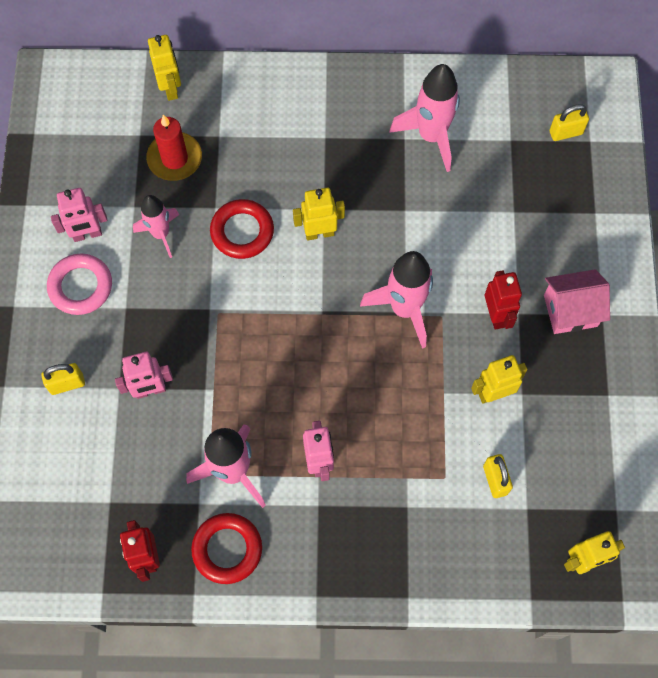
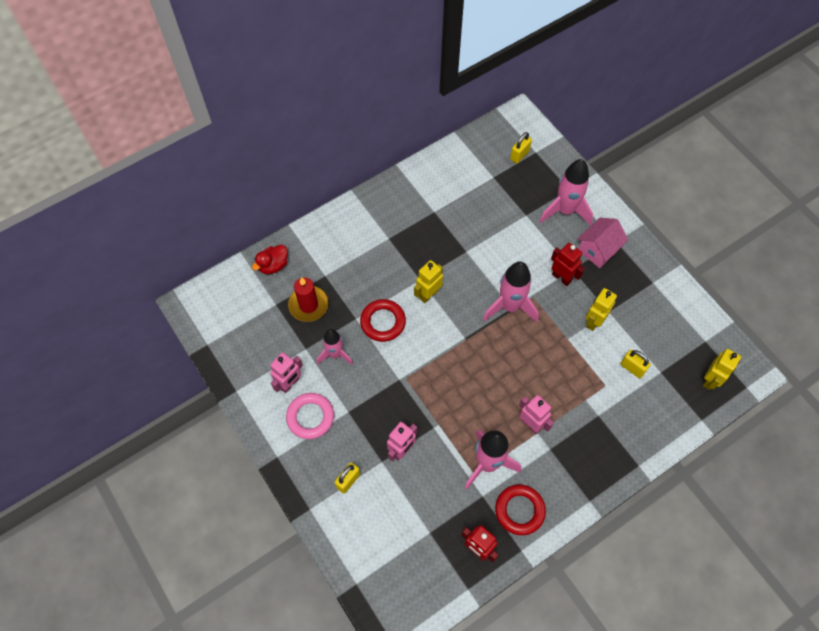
camera: 35 degrees left, 5 degrees down
(170, 88) = (273, 265): yellow robot -> red duck
(431, 136) = (448, 201): pink rocket -> pink rocket (565, 210)

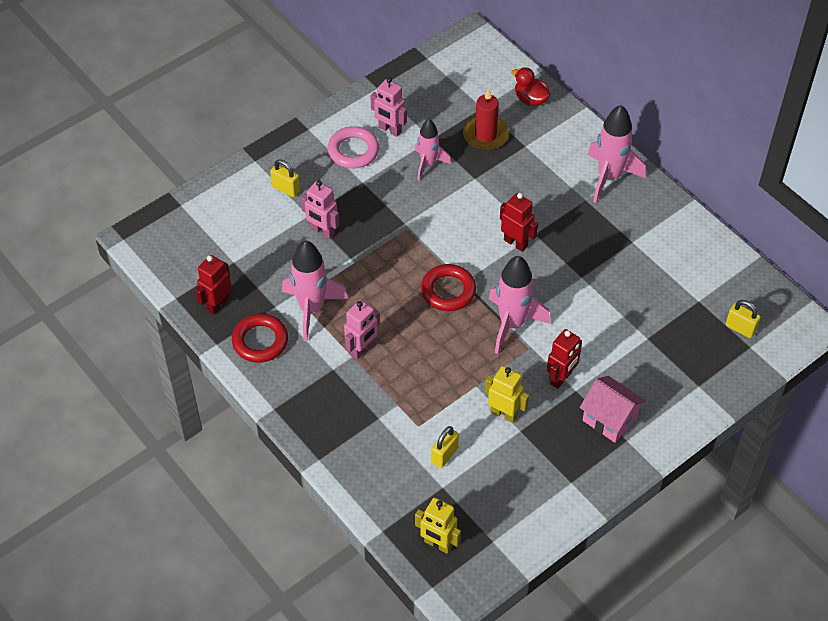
camera: 85 degrees right, 10 degrees down
(383, 322) = (473, 203): red ring -> red ring (448, 291)
(428, 294) = (516, 243): yellow robot -> red robot
(565, 210) = (663, 381): pink rocket -> pink rocket (609, 177)

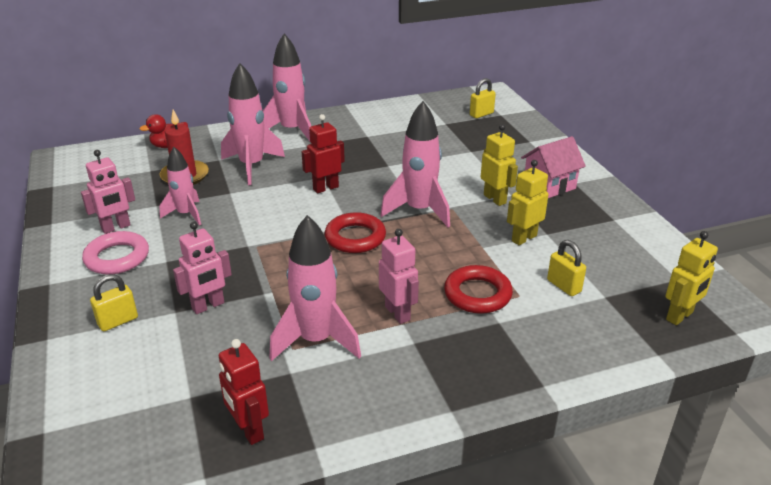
camera: 70 degrees left, 20 degrees down
(260, 341) = (336, 399): red ring -> red ring (477, 294)
(526, 175) = (252, 166): none -> pink rocket
(561, 378) = (495, 199): red robot -> yellow robot

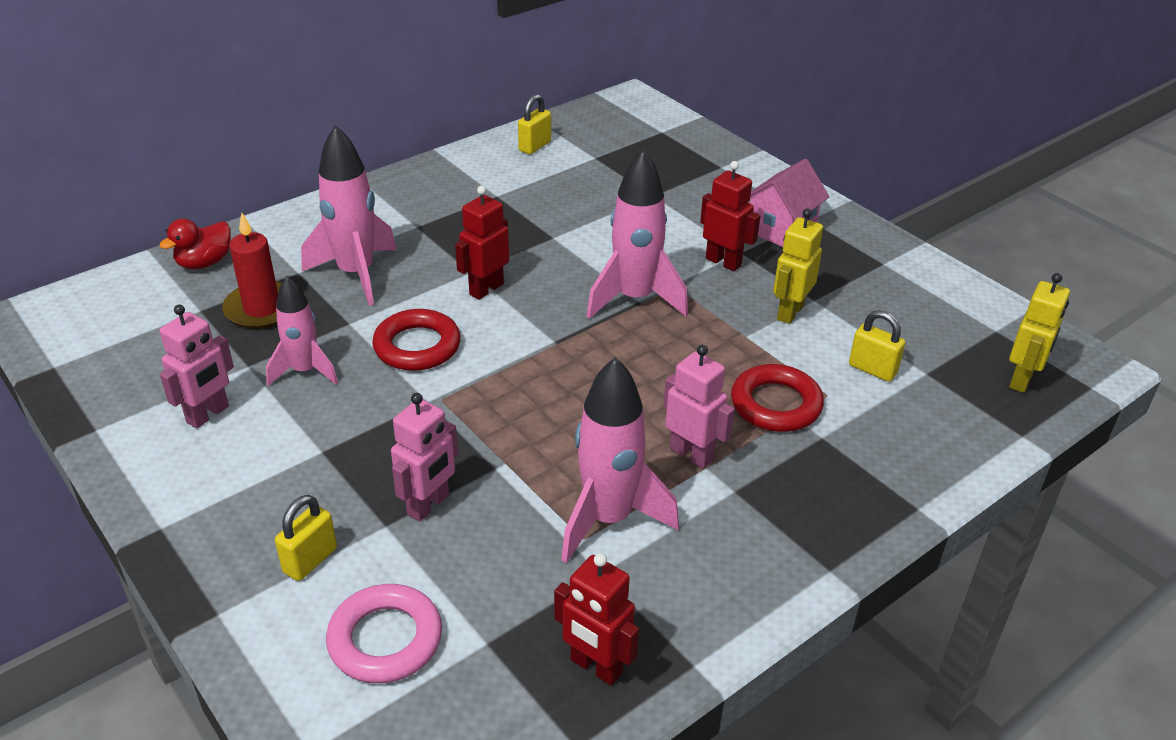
camera: 20 degrees left, 5 degrees up
(117, 257) = (242, 462): pink ring -> pink ring (385, 639)
(292, 131) = (381, 205): pink rocket -> none
(355, 237) = (572, 357): red ring -> red ring (417, 346)
(481, 114) = (636, 135): yellow padlock -> yellow padlock (535, 146)
(495, 199) = (723, 262): yellow robot -> red robot

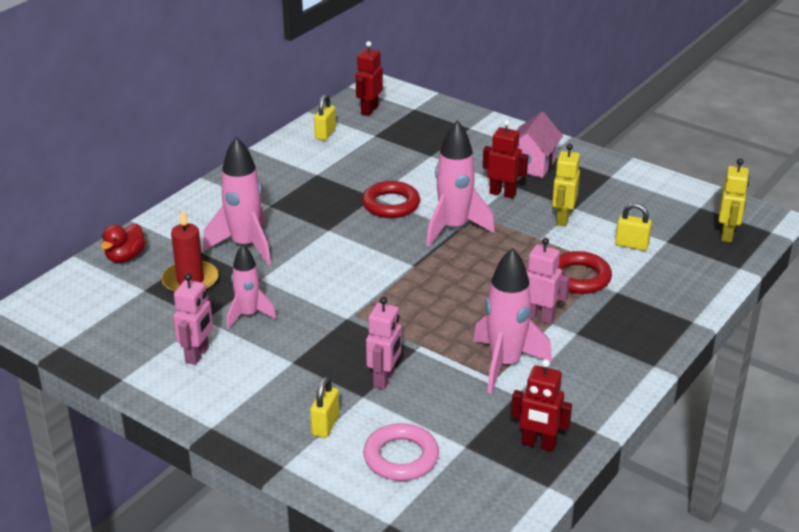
camera: 15 degrees left, 5 degrees down
(417, 346) = (319, 285): red ring -> red ring (391, 204)
(486, 289) = (346, 239): red robot -> red robot (369, 110)

